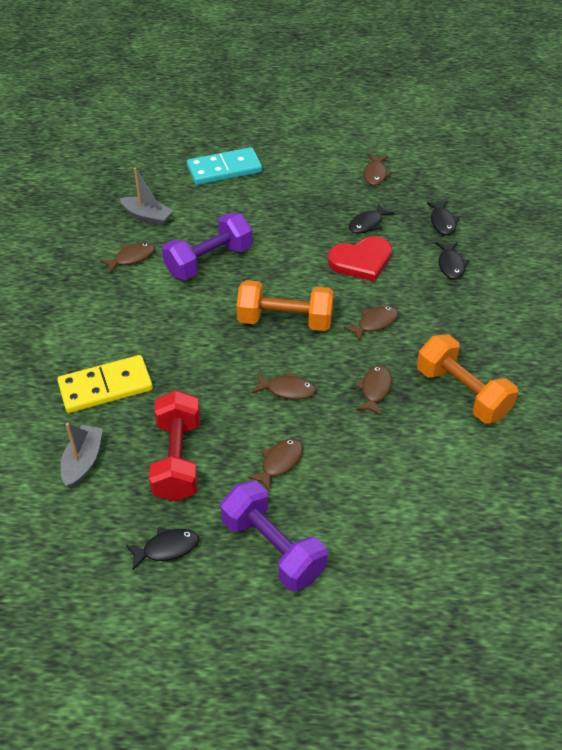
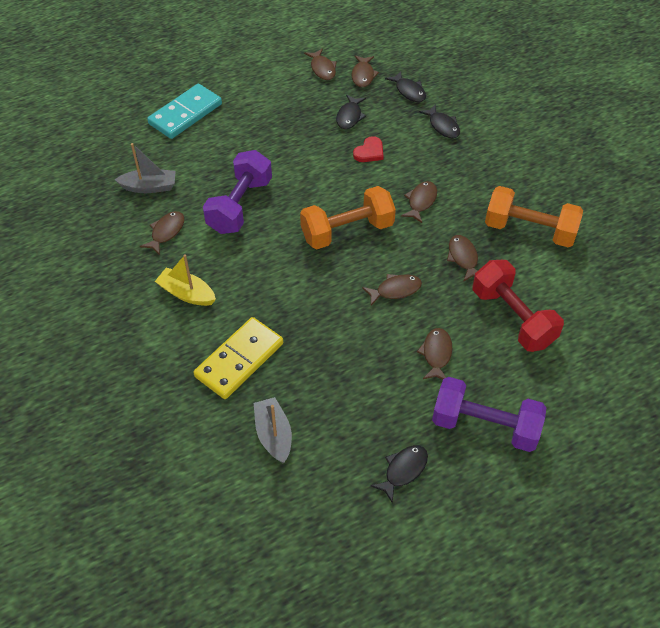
camera: 30 degrees left, 5 degrees up
(107, 314) = (187, 293): none -> yellow boat
(177, 459) = (352, 392): red dumbbell -> red dumbbell (512, 318)
(361, 261) = (369, 152): red heart -> red heart, size x0.57
(409, 193) = (363, 75): none -> brown fish

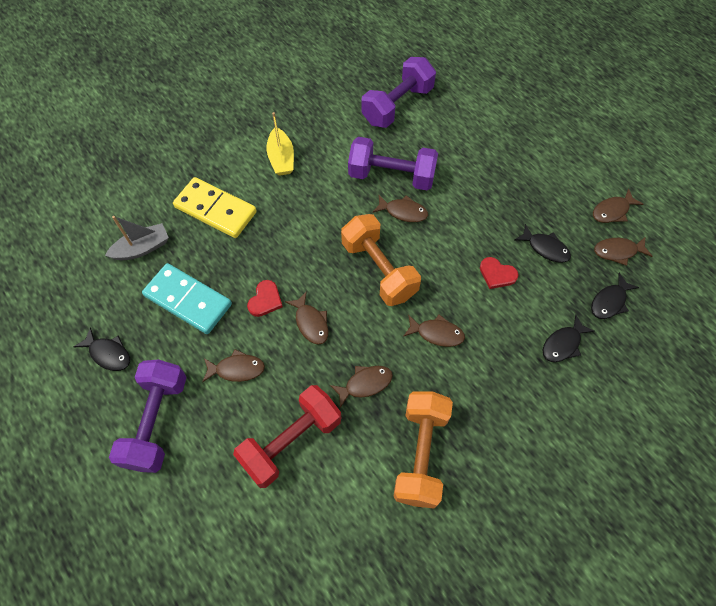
camera: 80 degrees right, 10 degrees up
(149, 187) = (397, 105): grey boat -> purple dumbbell
(166, 232) = (347, 129): brown fish -> brown fish (403, 212)
(185, 114) = (499, 110): turquoise domino -> turquoise domino (188, 300)
(187, 293) = (281, 158): yellow boat -> yellow boat turned 150 degrees clockwise
(349, 116) = (545, 248): black fish -> black fish turned 150 degrees counterclockwise
(363, 324) = (265, 300): none -> red heart

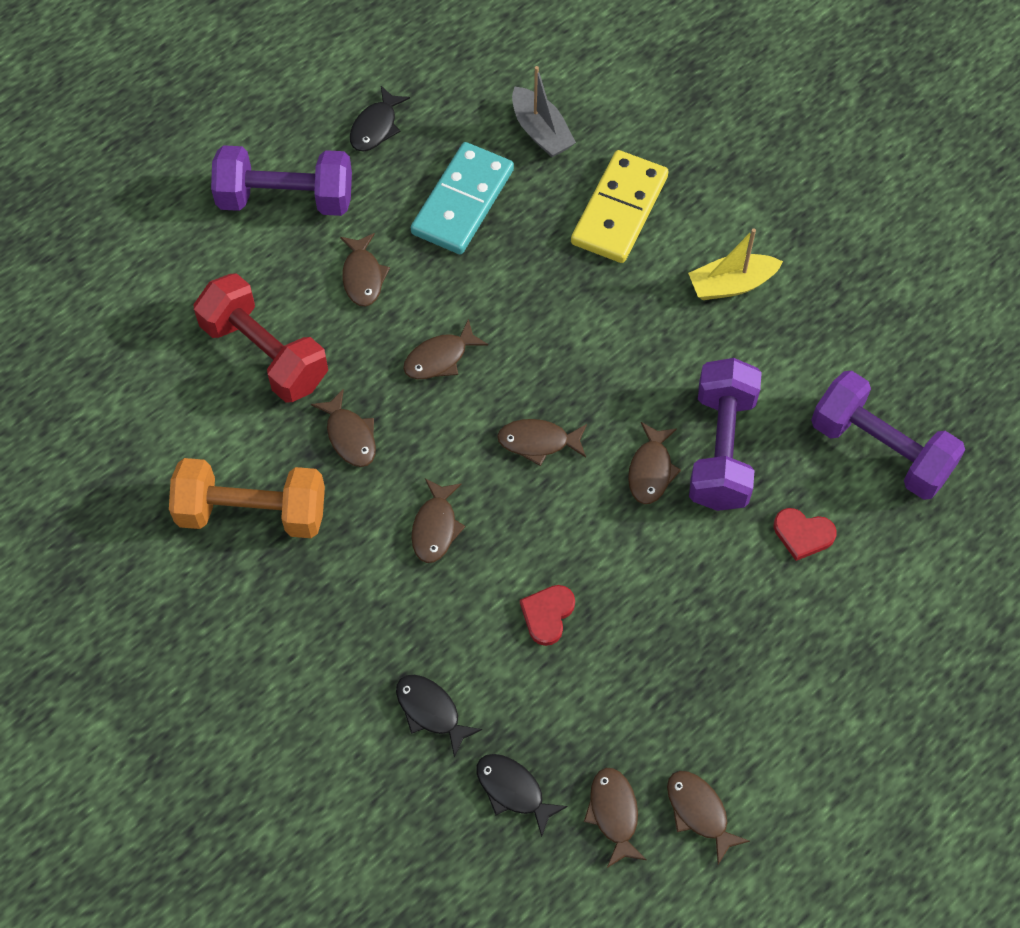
camera: 85 degrees right, 0 degrees up
(265, 300) = (471, 296): red heart -> red heart (803, 534)
(379, 269) = (538, 442): orange dumbbell -> brown fish
(545, 248) = (607, 692): black fish -> none

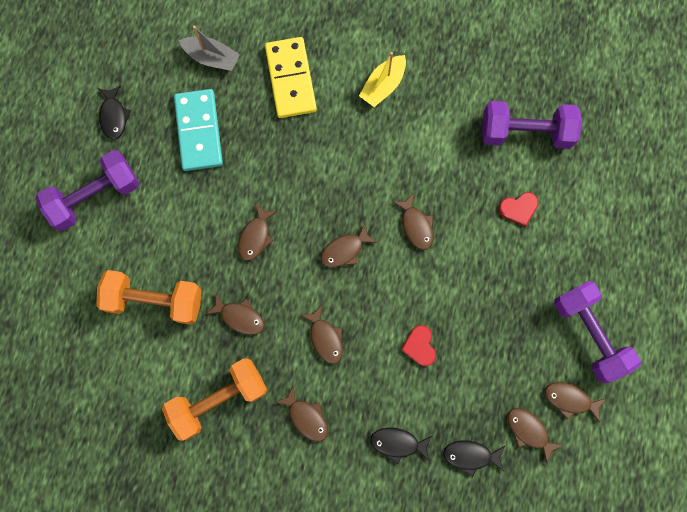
camera: 35 degrees left, 15 degrees up
(265, 353) = (155, 300): red dumbbell -> orange dumbbell
(363, 276) = (176, 215): brown fish -> brown fish (306, 417)
(722, 449) = (444, 188): purple dumbbell -> purple dumbbell (589, 333)

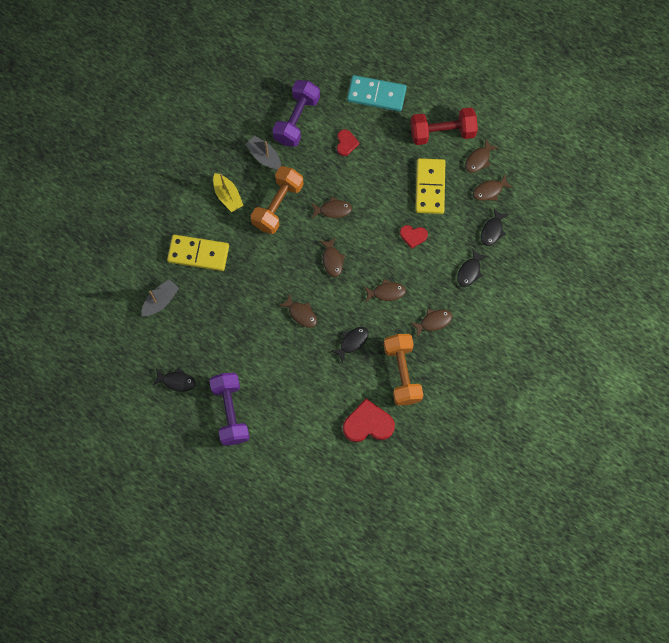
camera: 70 degrees left, 5 degrees down
(134, 377) = (368, 424): none -> red heart
(155, 300) = (320, 394): orange dumbbell -> orange dumbbell (277, 205)
(199, 131) = (211, 327): turquoise domino -> turquoise domino (376, 95)
(239, 317) = (352, 342): brown fish -> black fish
(456, 111) = (264, 156): none -> grey boat
(500, 345) = (430, 187): none -> yellow domino
(589, 333) = (442, 132): purple dumbbell -> red dumbbell

